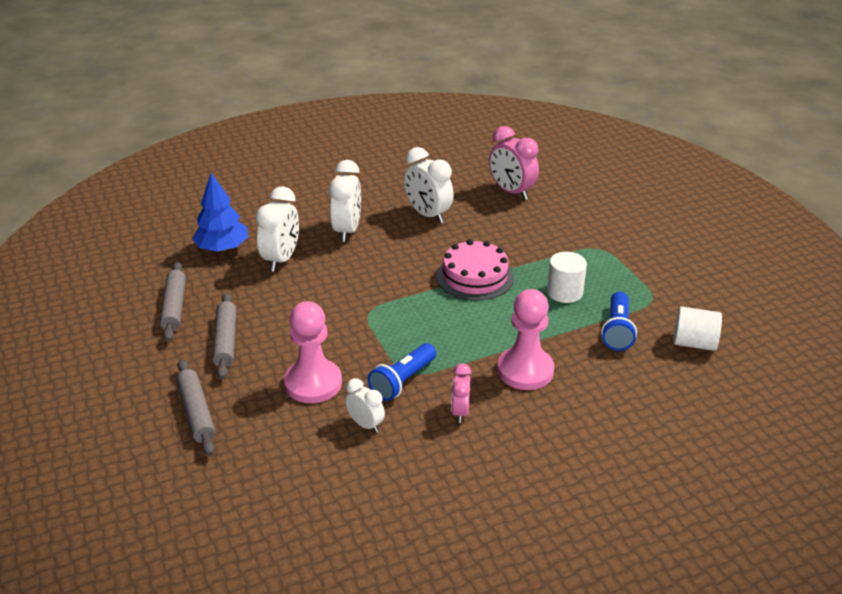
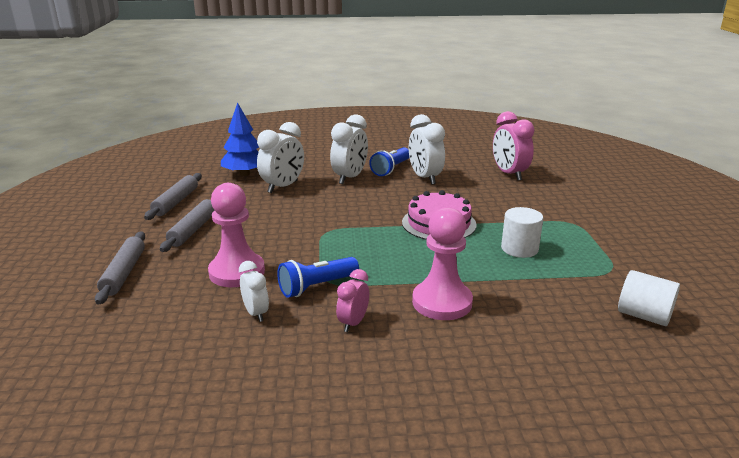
camera: 20 degrees right, 10 degrees down
(617, 330) = (559, 288): blue flashlight -> blue flashlight (391, 169)

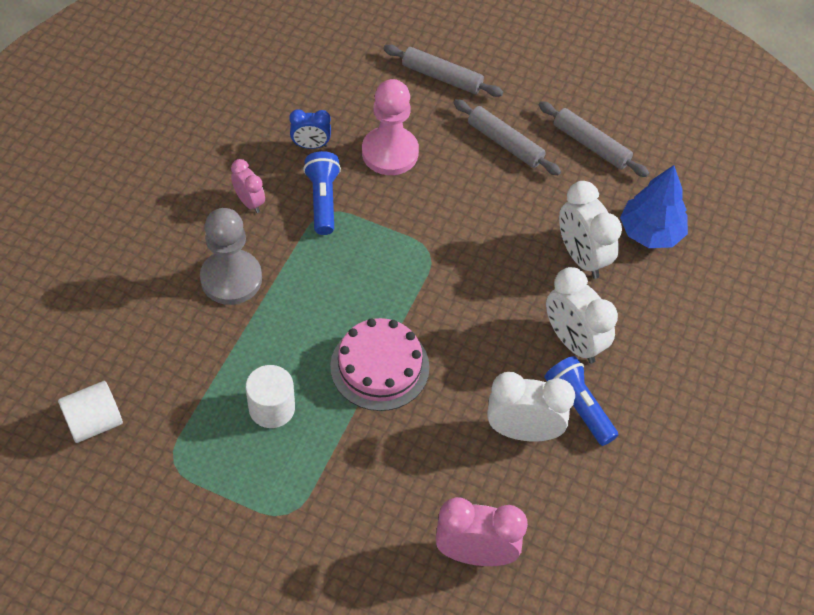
camera: 115 degrees right, 30 degrees up
(256, 313) = (311, 145): white clock -> blue clock
(442, 302) = (231, 279): pink pawn -> grey pawn

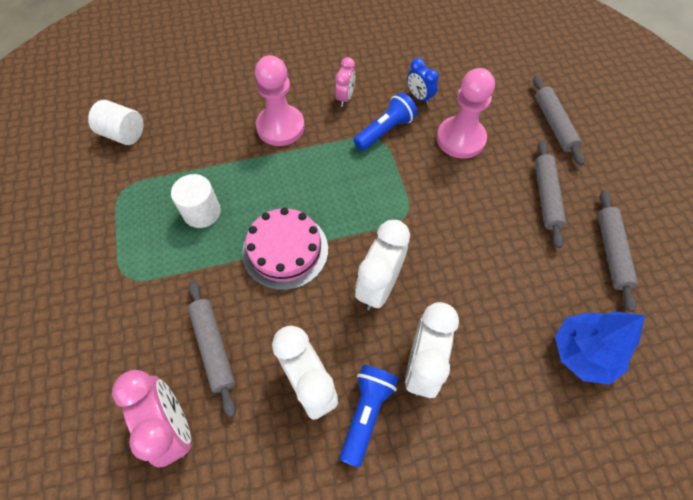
camera: 55 degrees right, 5 degrees up
(231, 279) = (280, 127): grey pawn -> pink pawn
(428, 481) = (213, 347): none -> grey rolling pin
(581, 257) = (505, 317): white clock -> white clock (379, 286)

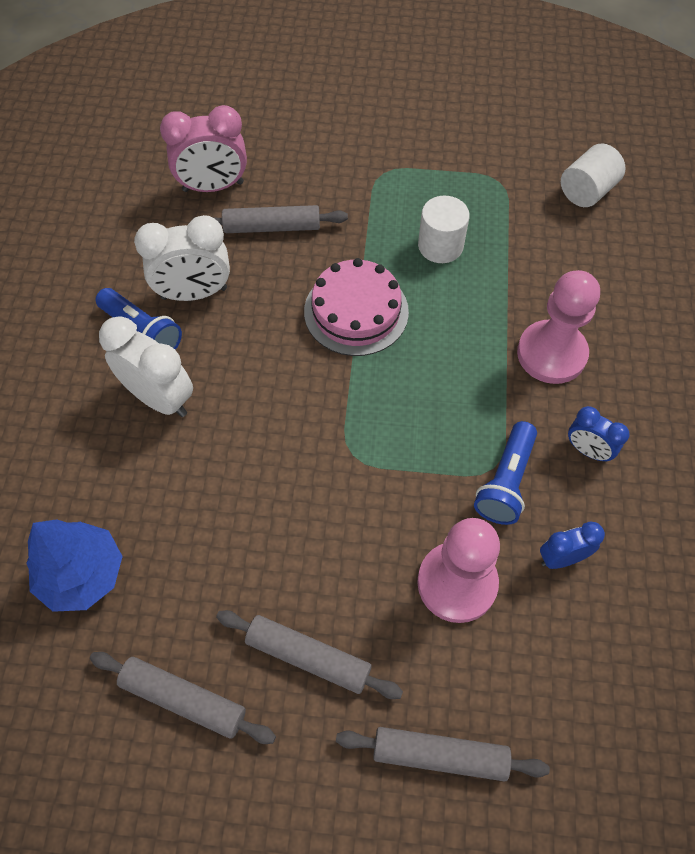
camera: 110 degrees right, 0 degrees up
(345, 98) = (587, 450): pink clock -> blue clock
(379, 286) = (269, 389): white clock -> none
(385, 131) = (505, 482): blue flashlight -> blue flashlight turned 45 degrees clockwise

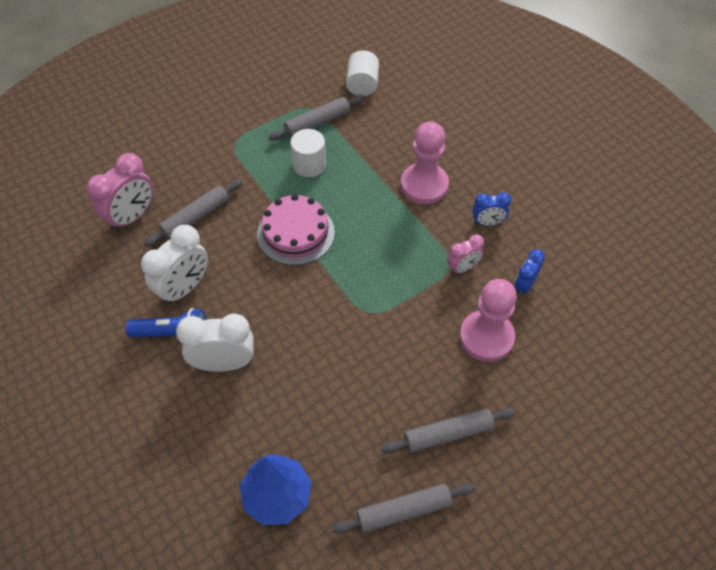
camera: 40 degrees left, 5 degrees down
(440, 755) = (556, 427): grey rolling pin -> grey rolling pin (317, 123)
(505, 482) = (462, 268): blue flashlight -> pink clock

